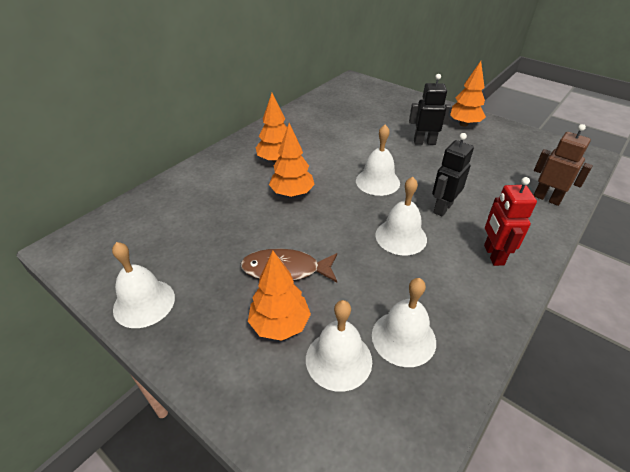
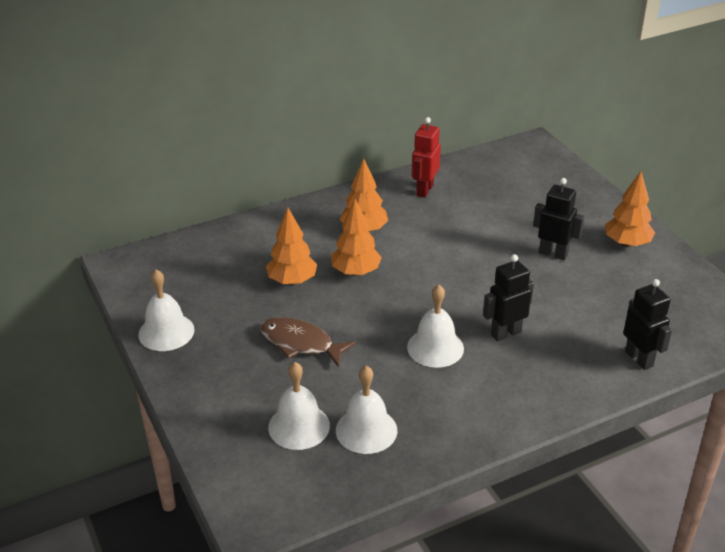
camera: 25 degrees right, 5 degrees down
(280, 324) = (267, 385): orange tree -> orange tree (292, 281)
(377, 181) = (457, 285): white bell -> none
(493, 255) = (516, 393): red robot -> red robot (424, 190)
(547, 198) = (639, 359): brown robot -> black robot

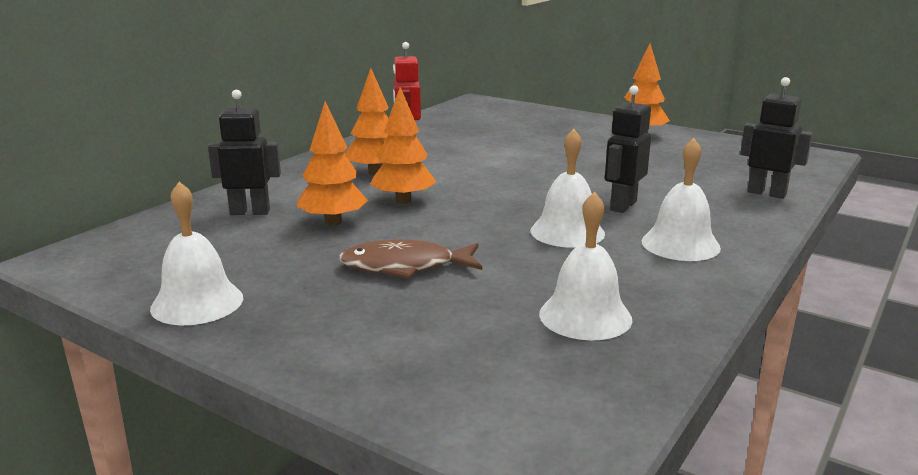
camera: 30 degrees left, 15 degrees down
(299, 426) = (495, 338): white bell -> white bell (680, 244)
(553, 254) = (588, 151): black robot -> black robot (250, 212)

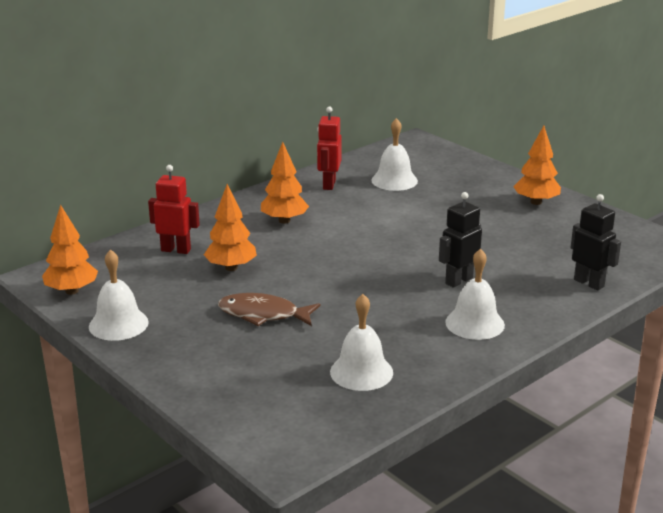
camera: 15 degrees right, 5 degrees up
(250, 212) = (176, 250): black robot -> red robot
(403, 200) = (292, 253): orange tree -> orange tree (72, 291)
(567, 232) = (397, 300): white bell -> white bell (394, 180)

